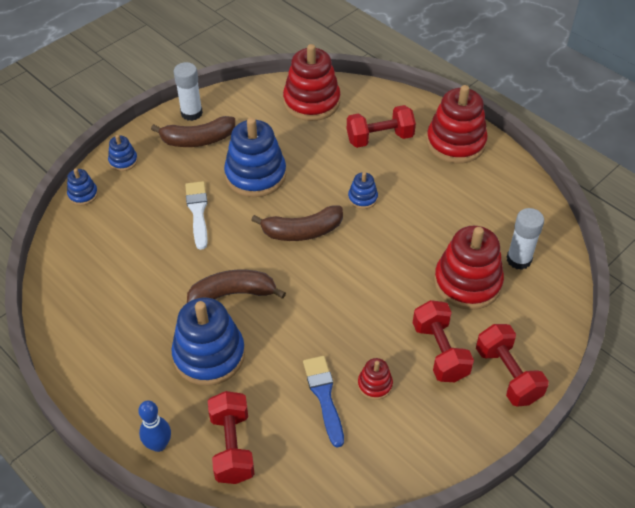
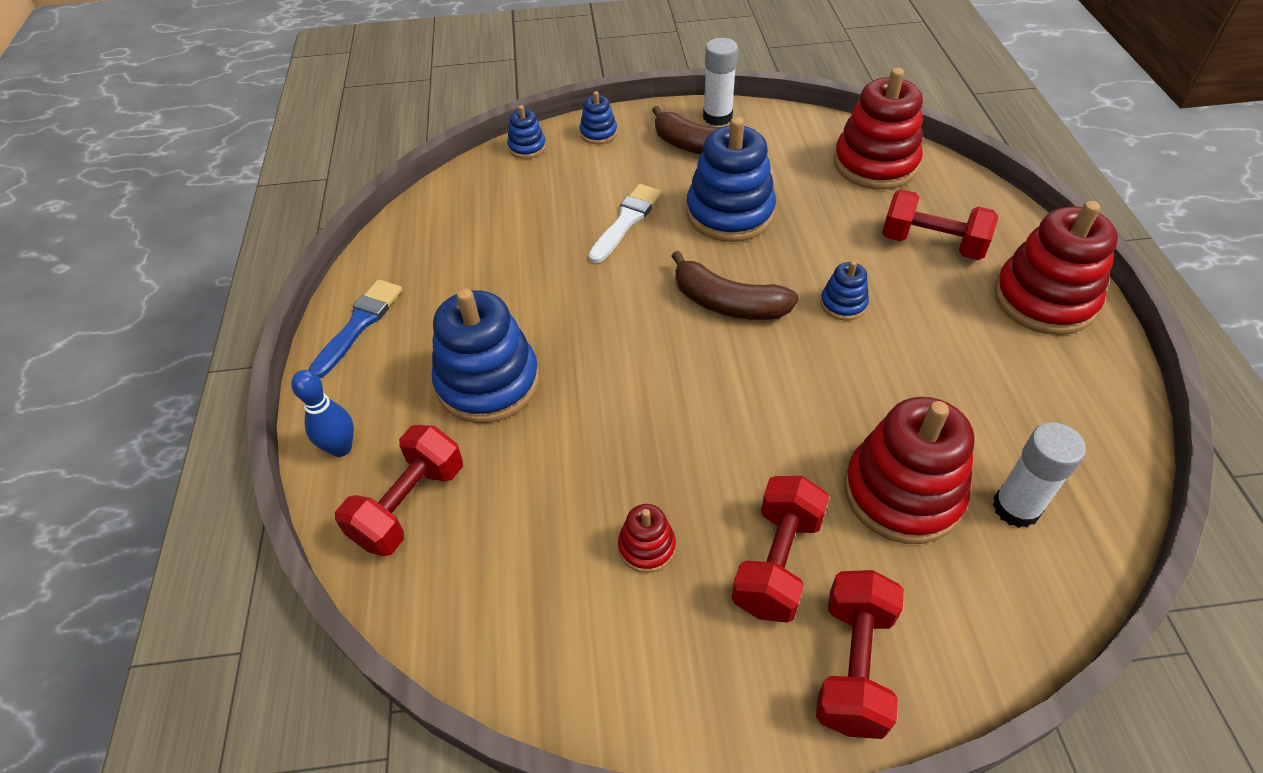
camera: 40 degrees right, 0 degrees up
(233, 294) = (579, 329): brown banana -> none
(324, 397) = (569, 518): blue brush -> blue brush (359, 325)

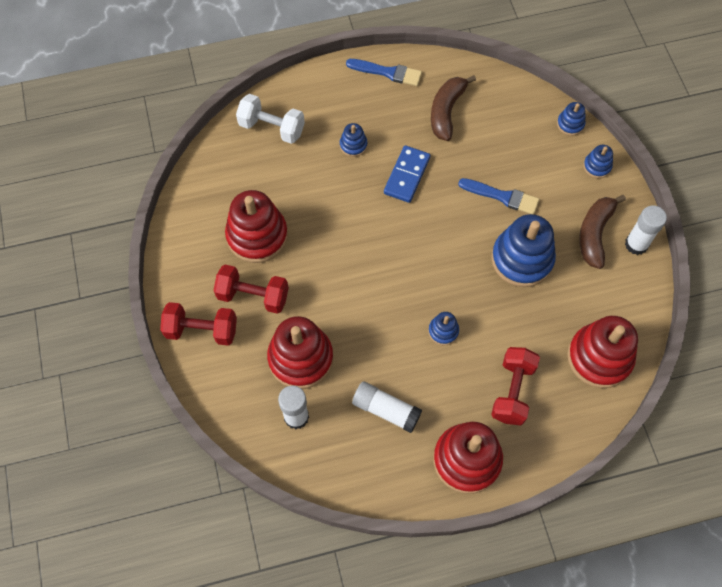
camera: 80 degrees right, 15 degrees up
(341, 448) = (302, 89): blue bowling pin -> none
(409, 505) = (272, 128): red dumbbell -> white dumbbell
(488, 382) = (353, 145): blue stacking toy -> blue stacking toy, size x0.47
(566, 319) = (406, 175): none -> blue domino
(626, 221) = (502, 196): white brush -> blue brush
(647, 547) = (257, 236): red stacking toy -> red stacking toy, size x2.11
(728, 303) = (433, 263): brown banana -> brown banana (446, 111)
(982, 383) = (386, 410): none -> white glue stick

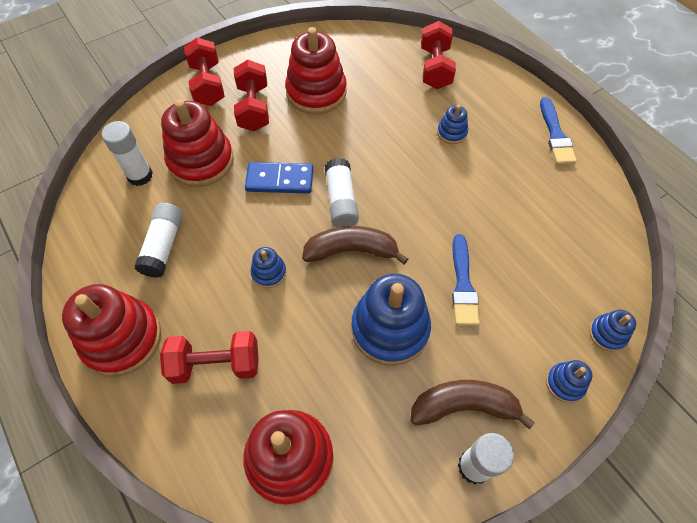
camera: 70 degrees right, 5 degrees down
(272, 128) = (435, 68): white dumbbell -> red dumbbell
(392, 255) = (341, 200): none -> white glue stick
(406, 175) = (441, 186): blue domino -> blue domino (280, 180)
(446, 111) = (541, 200): brown banana -> brown banana (351, 251)

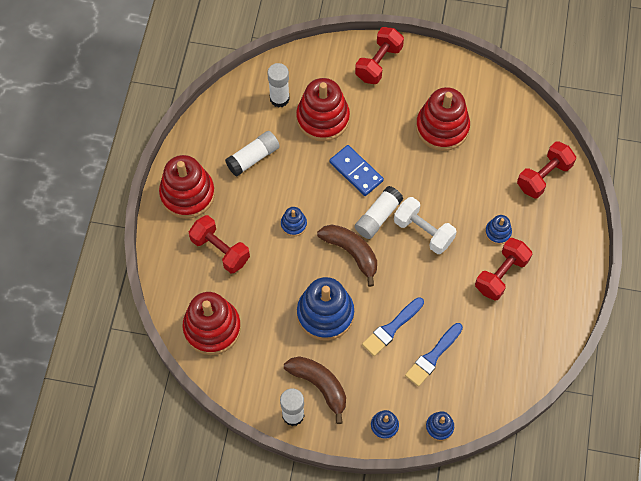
camera: 45 degrees right, 5 degrees up
(253, 108) = (390, 106): red dumbbell -> red dumbbell (501, 274)
(393, 180) = (423, 231): none -> white dumbbell
(555, 134) = (565, 294): blue brush -> blue brush (433, 356)

